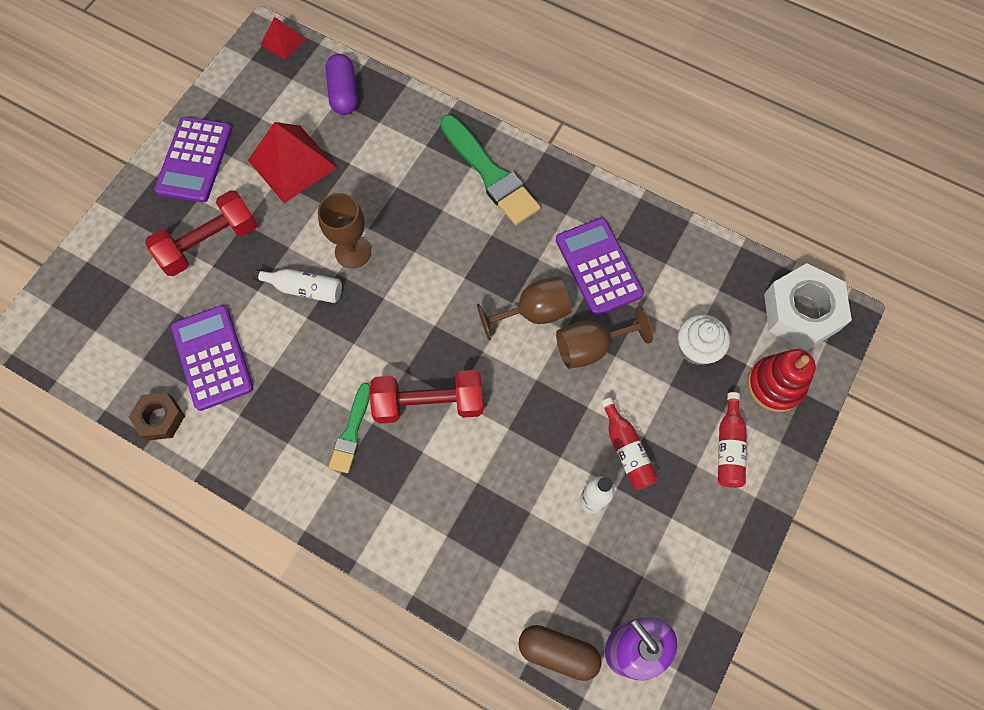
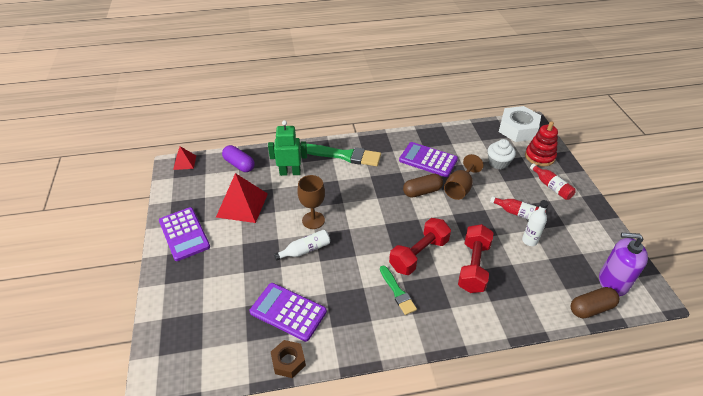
camera: 40 degrees left, 25 degrees down
(209, 243) = (231, 263): red dumbbell -> red dumbbell (473, 266)
(394, 152) = (290, 172): none -> green robot
(533, 313) = (422, 191): brown goblet -> brown capsule

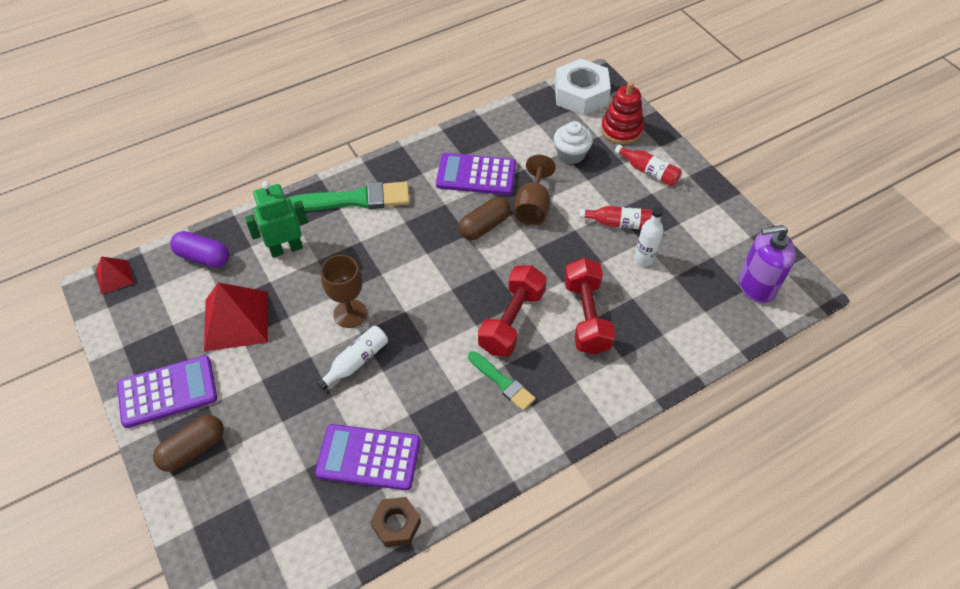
camera: 20 degrees left, 10 degrees up
(184, 234) = (168, 392): purple calculator -> purple calculator turned 60 degrees counterclockwise
(591, 308) = (741, 328): brown capsule -> brown capsule (193, 449)

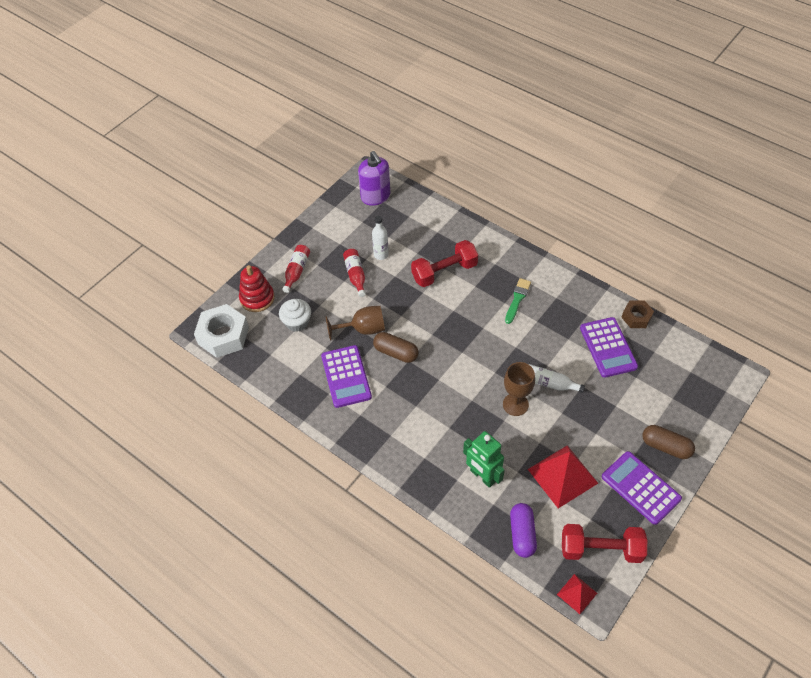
camera: 110 degrees left, 0 degrees up
(355, 199) = (410, 450): green brush -> none
(512, 321) = (469, 309): red dumbbell -> red dumbbell (601, 549)

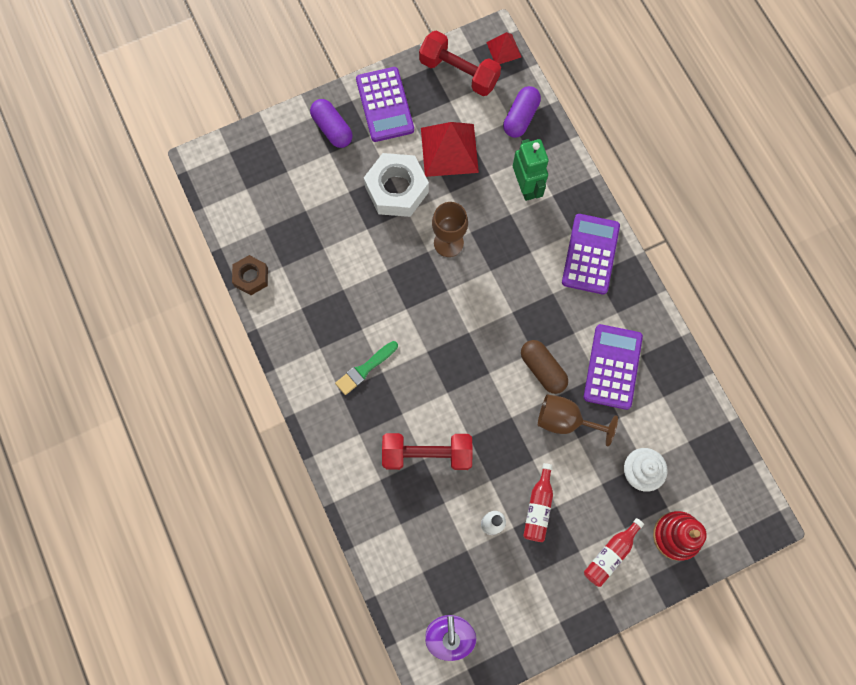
camera: 155 degrees left, 20 degrees up
(223, 336) = (736, 498): white nut -> white nut (397, 189)
(549, 383) = (398, 248): white bottle -> none
(608, 347) = (309, 257): purple calculator -> purple calculator (590, 254)
(666, 447) = (332, 129): brown capsule -> purple capsule

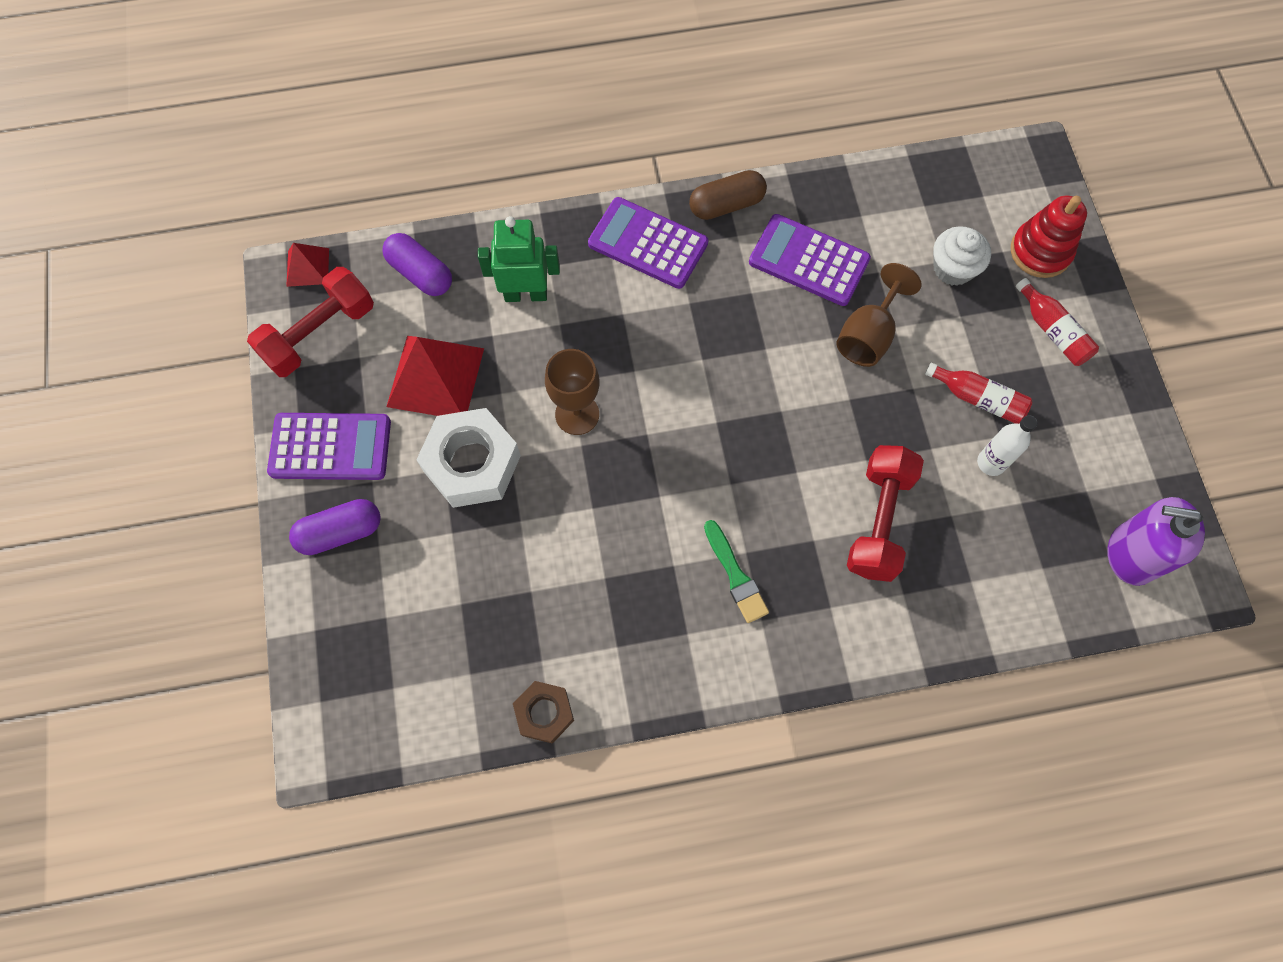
camera: 75 degrees left, 5 degrees down
(542, 369) = (792, 343): brown capsule -> brown capsule (726, 205)

